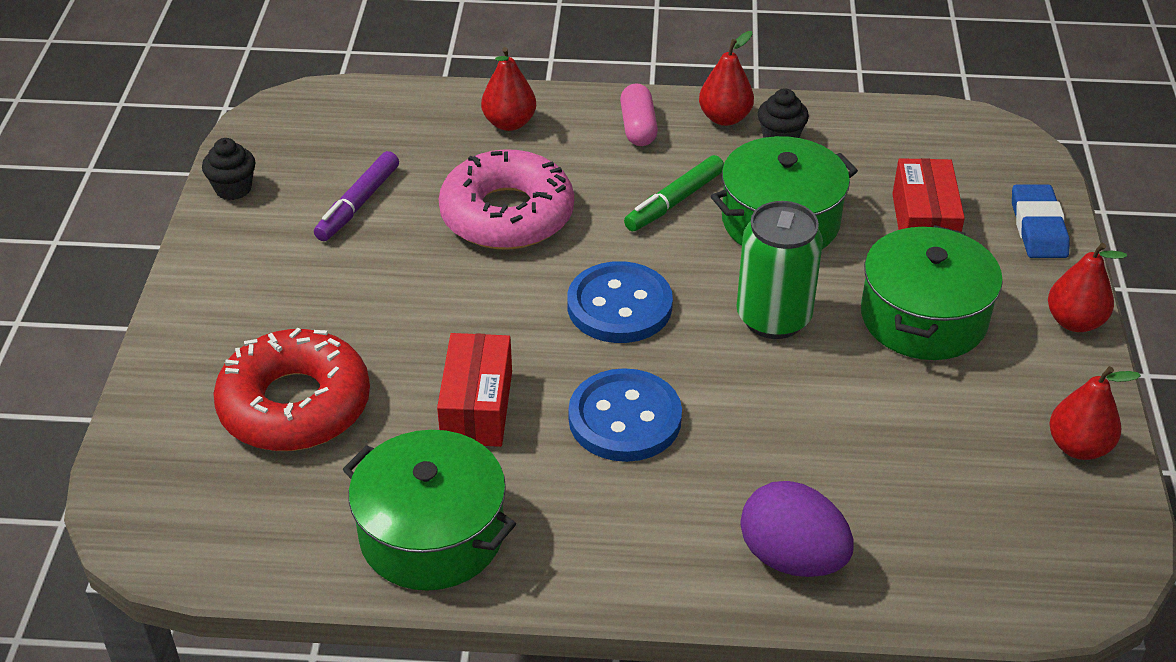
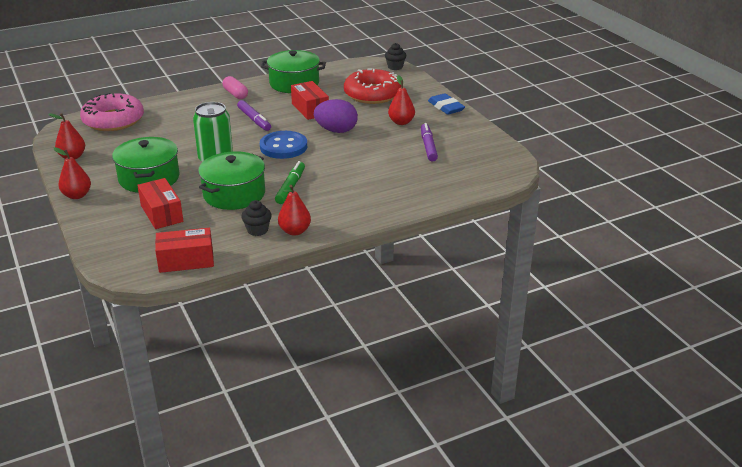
camera: 150 degrees right, 10 degrees down
(233, 188) = (486, 137): black cupcake -> black cupcake (395, 67)
(507, 214) = (361, 161): pink donut -> pink donut (113, 120)
(509, 123) = (402, 195): red pear -> red pear (401, 122)
(625, 418) = (254, 120): blue button -> purple marker
(638, 127) = (336, 212): pink capsule -> pink capsule (235, 94)
(792, 558) = (173, 106): purple egg -> purple egg (336, 130)
(912, 124) = (186, 261): none -> red box
(1038, 227) = (100, 229): blue eraser -> blue eraser (446, 107)

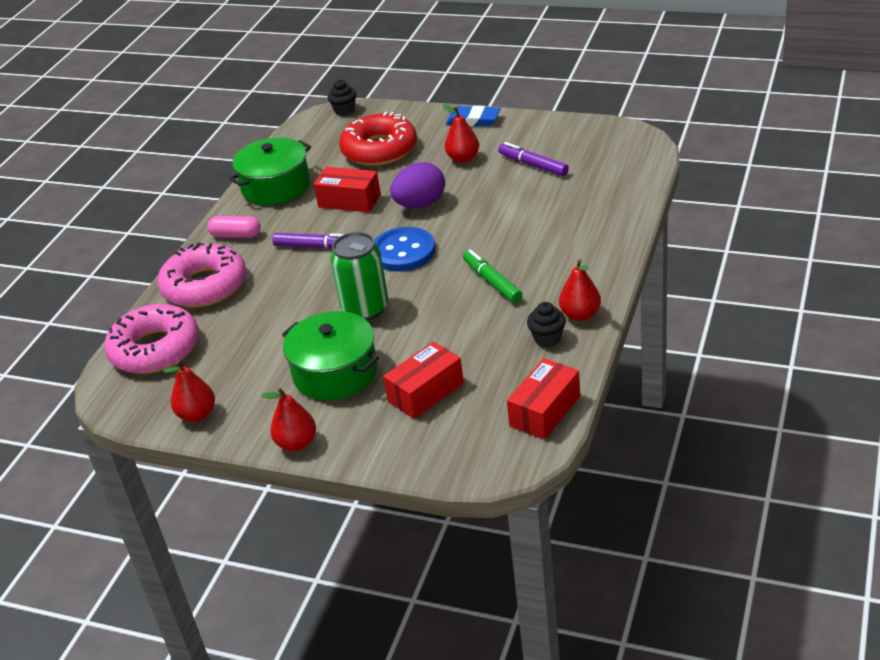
camera: 40 degrees left, 5 degrees up
(161, 213) = (426, 392): red box -> red box turned 60 degrees counterclockwise
(181, 107) = (204, 285): none -> pink donut
(234, 194) = (454, 325): green pot -> none

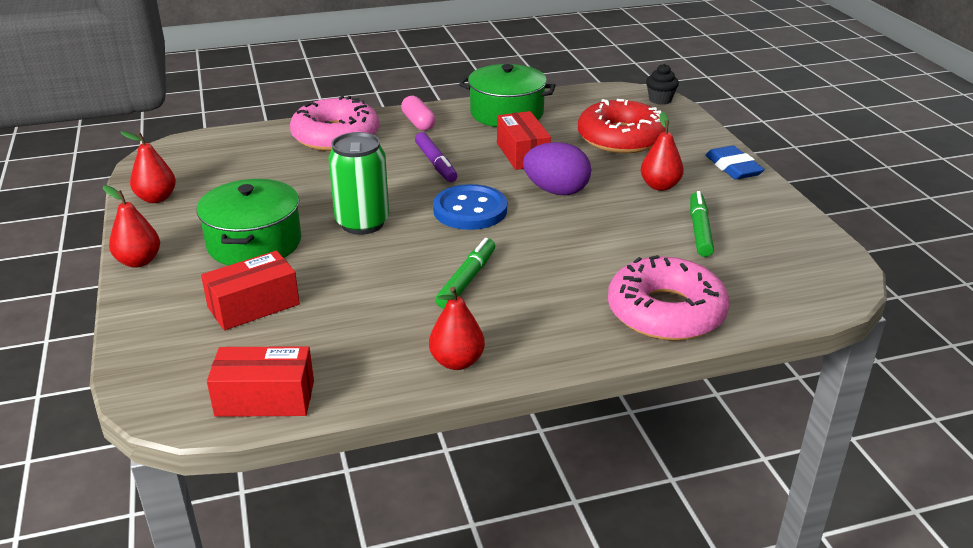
camera: 50 degrees right, 5 degrees down
(155, 349) = (234, 148): pink donut -> pink donut (666, 312)
(426, 392) = (253, 306): red box -> red box turned 45 degrees counterclockwise
(533, 165) = (699, 230): purple marker -> green marker
(547, 338) = (396, 353): black cupcake -> none

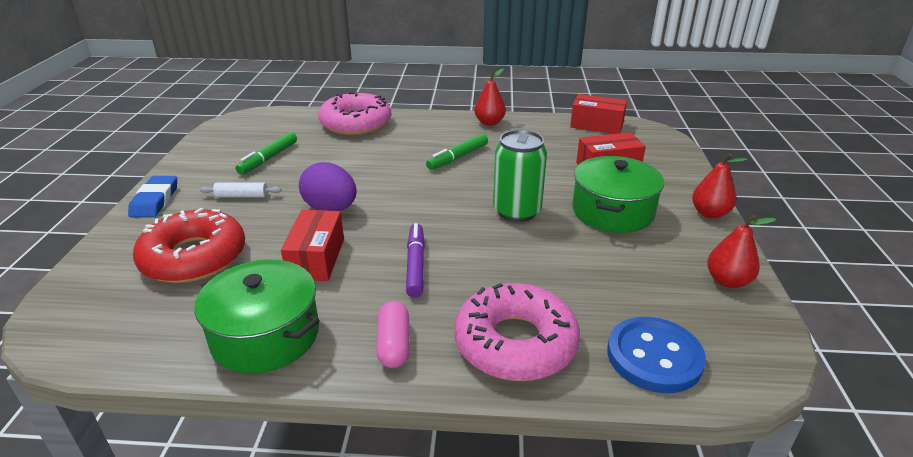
camera: 160 degrees left, 0 degrees up
(470, 210) = (419, 205): blue button -> blue button (654, 357)
(660, 100) = (53, 312): black cupcake -> none
(660, 186) = (241, 196): red pear -> white rolling pin

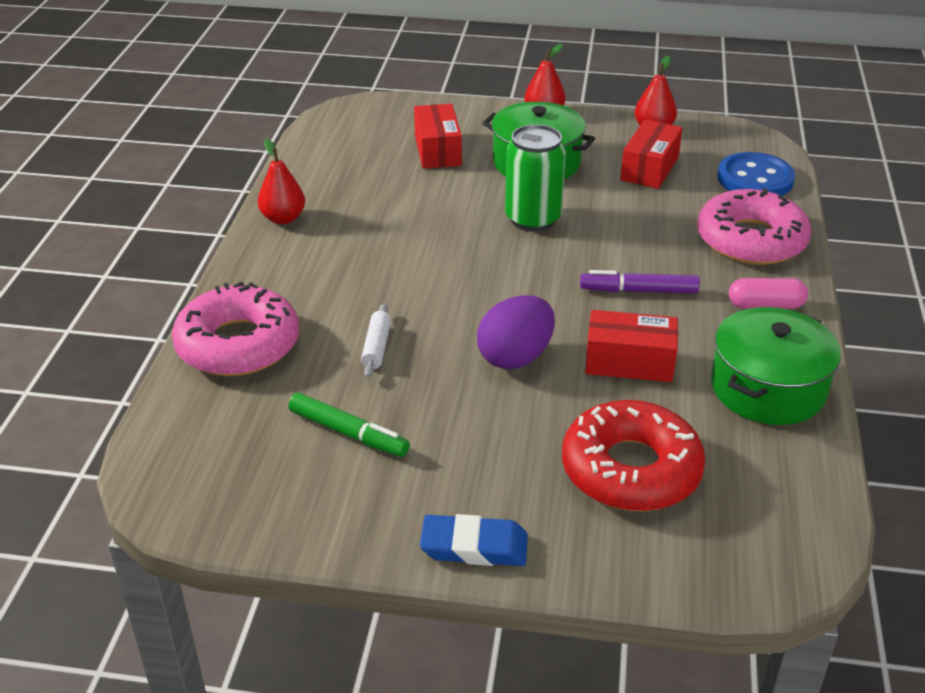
camera: 85 degrees left, 5 degrees up
(241, 196) = (471, 447): white rolling pin -> white rolling pin (377, 347)
(458, 157) = (388, 251): green marker -> none
(596, 125) = (321, 140): red box -> red box (649, 168)

